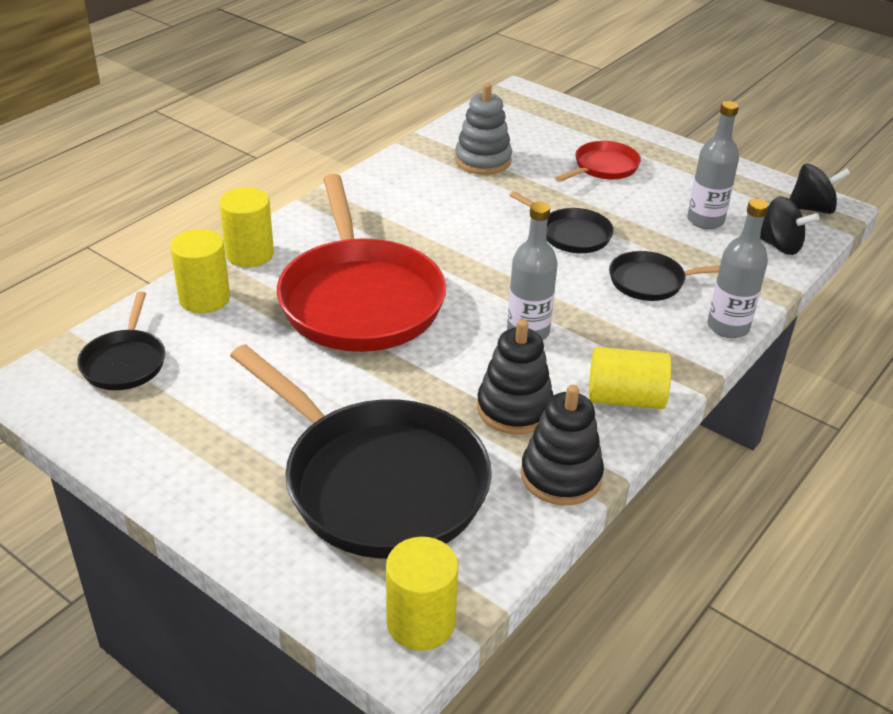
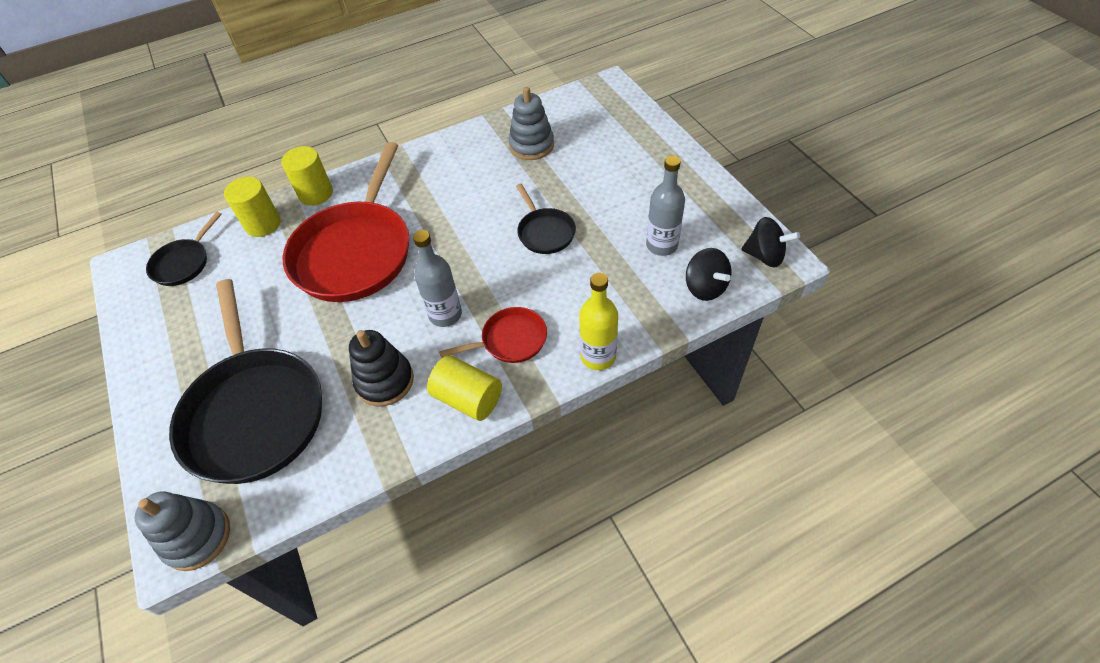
camera: 30 degrees right, 15 degrees up
(421, 622) = (197, 537): yellow cylinder -> grey stacking toy
(561, 476) = (371, 452): black stacking toy -> none
(603, 167) = (619, 172): red pan -> red pan (510, 340)
(651, 282) = (571, 294): black pan -> none
(728, 327) = (598, 356): grey bottle -> yellow bottle

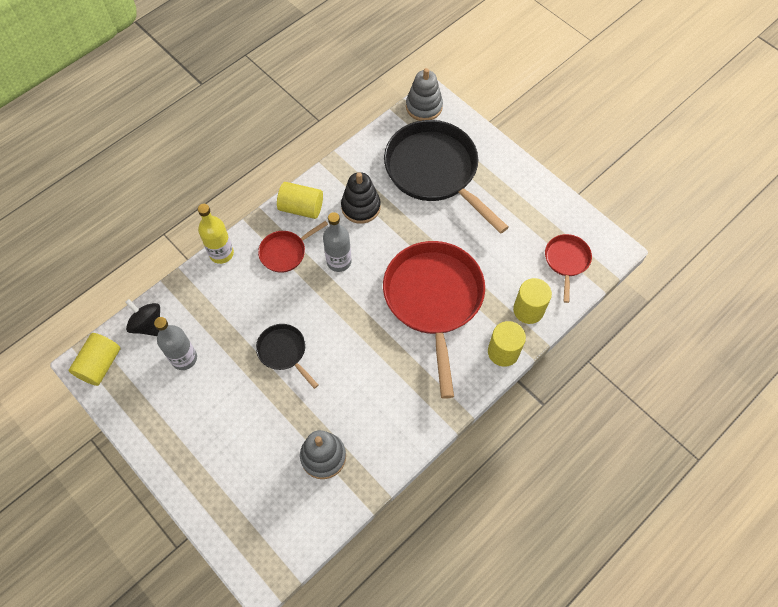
camera: 160 degrees right, 10 degrees up
(183, 263) = (566, 261): black pan -> red pan
(764, 256) = (100, 365): black spinning top -> yellow cylinder

